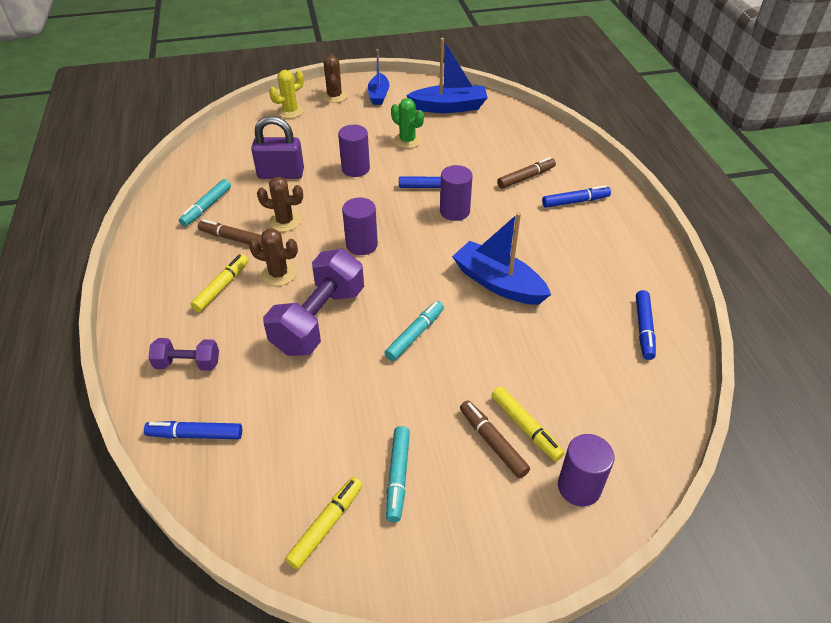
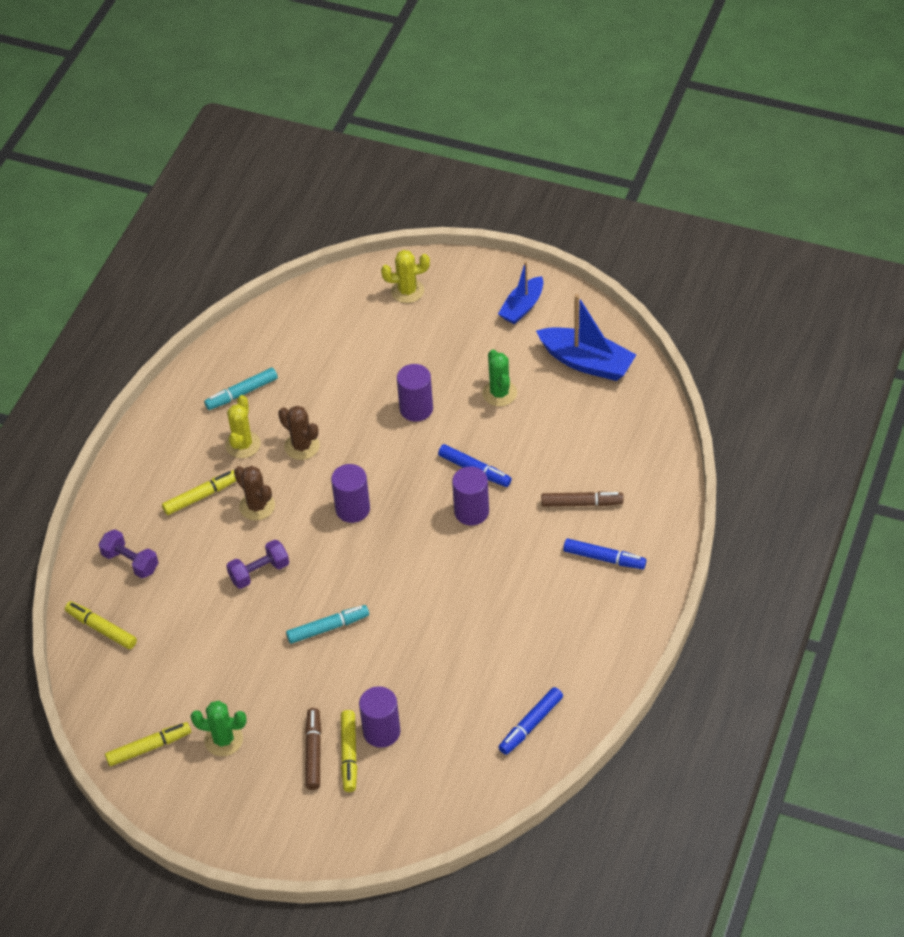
camera: 35 degrees right, 5 degrees up
(195, 435) = (101, 629): blue marker -> yellow marker
(233, 238) = (243, 445): brown marker -> yellow cactus
(281, 174) = (338, 381): purple padlock -> none
(319, 320) = (259, 572): purple dumbbell -> purple dumbbell, size x0.52
(334, 96) = (471, 287): brown cactus -> none
(398, 476) = (223, 740): turquoise marker -> green cactus
(498, 283) = (443, 613): blue boat -> none
(579, 487) = (348, 820): purple cylinder -> purple cylinder (381, 732)

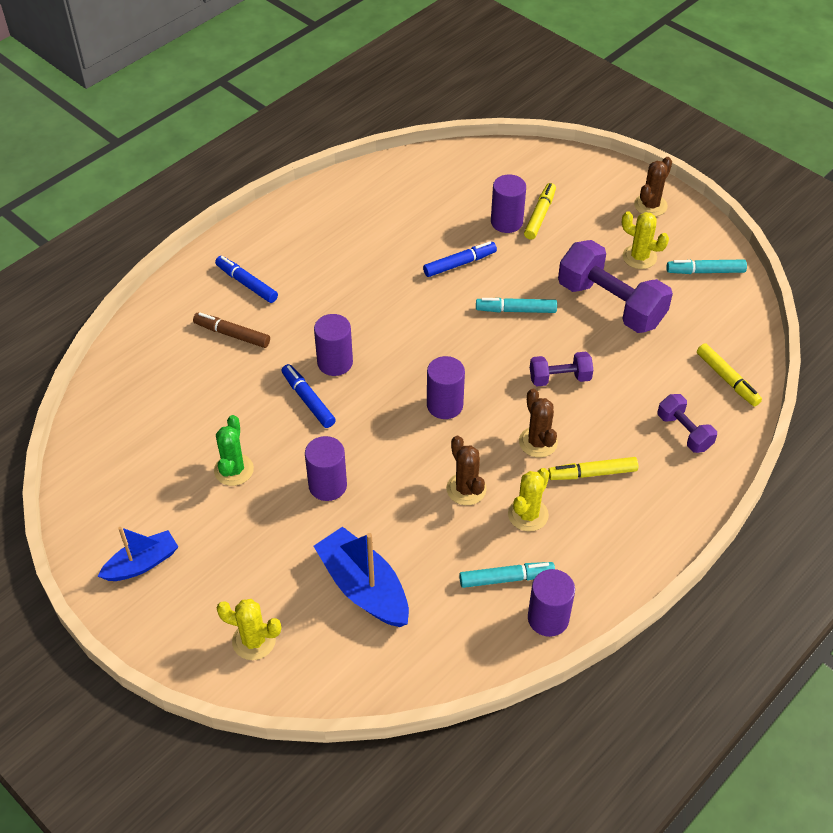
camera: 160 degrees left, 0 degrees up
(149, 747) = (705, 271): yellow marker -> turquoise marker
(199, 378) = (548, 618): none -> purple cylinder
(223, 740) = (639, 257): green cactus -> yellow cactus
(231, 817) = (650, 205): none -> brown cactus
(236, 670) = (610, 304): none -> purple dumbbell
(313, 752) = (568, 225): brown marker -> none
(531, 724) = (387, 190): blue marker -> blue marker (459, 264)
(586, 362) = (125, 470): blue boat -> blue boat (364, 587)

